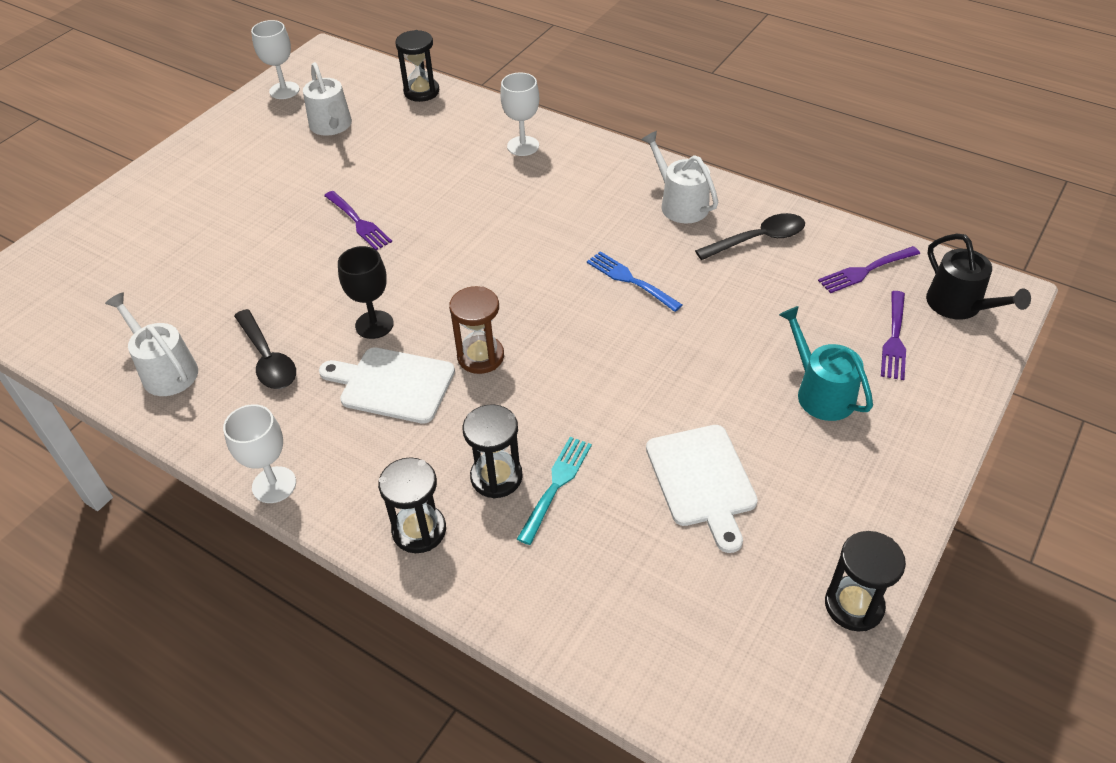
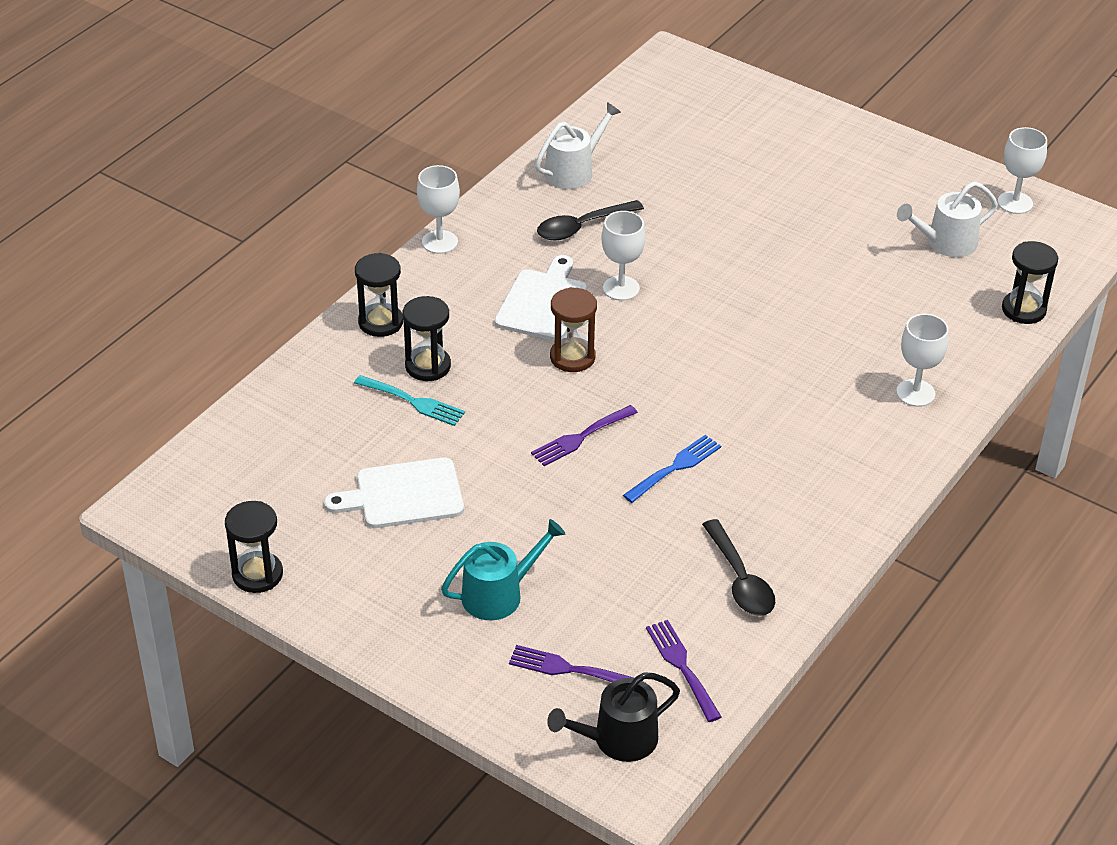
camera: 90 degrees right, 5 degrees down
(359, 222) = (774, 271): purple fork -> purple fork (581, 437)
(374, 325) = (621, 288): black goblet -> white goblet
(680, 204) = (806, 519): white watering can -> none

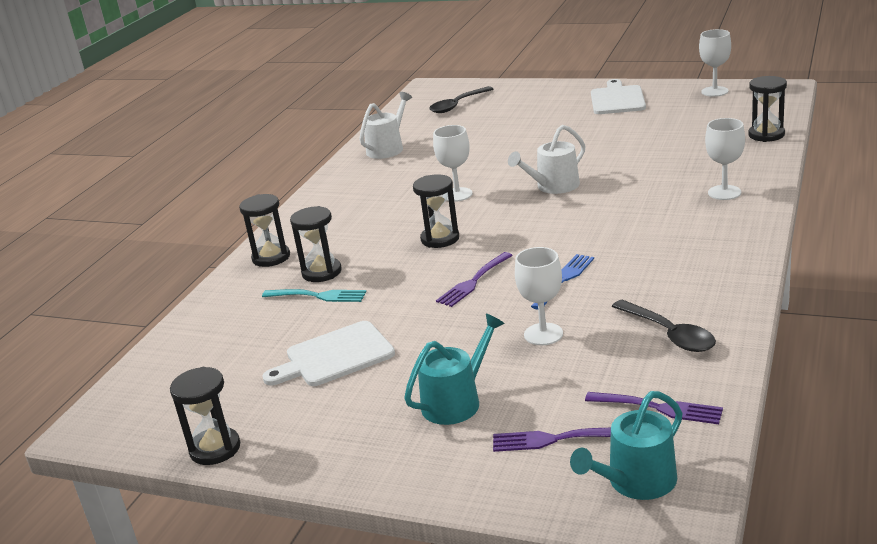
camera: 10 degrees left, 15 degrees down
(440, 242) = (301, 205): white goblet -> white goblet (543, 334)
(542, 302) = (399, 216): white cutting board -> white cutting board (617, 99)
(572, 357) = (440, 239): brown hourglass -> black hourglass
(582, 227) = (409, 172): black spoon -> black spoon (458, 105)
(618, 739) = (636, 482): black watering can -> turquoise watering can
(681, 666) = (659, 408): purple fork -> purple fork turned 150 degrees clockwise
(946, 243) = (683, 119): white watering can -> white watering can (553, 186)

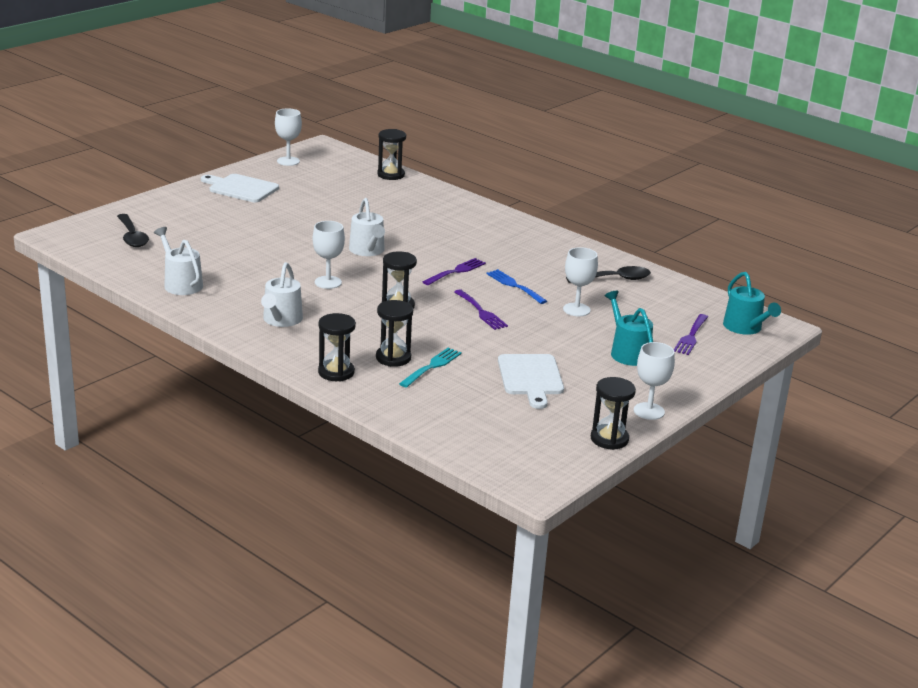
camera: 75 degrees left, 0 degrees up
(356, 203) = (281, 320): none -> white watering can
(659, 408) = (685, 303): purple fork -> purple fork (456, 271)
(724, 192) = (458, 212): white goblet -> white goblet (649, 411)

